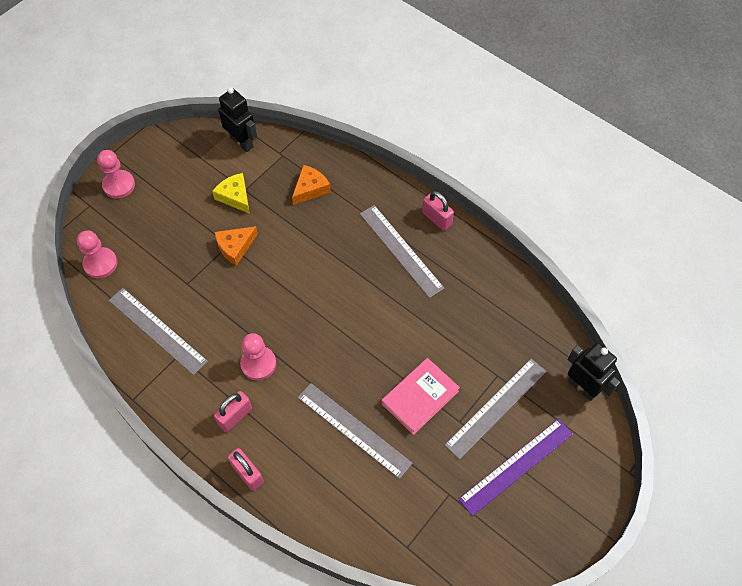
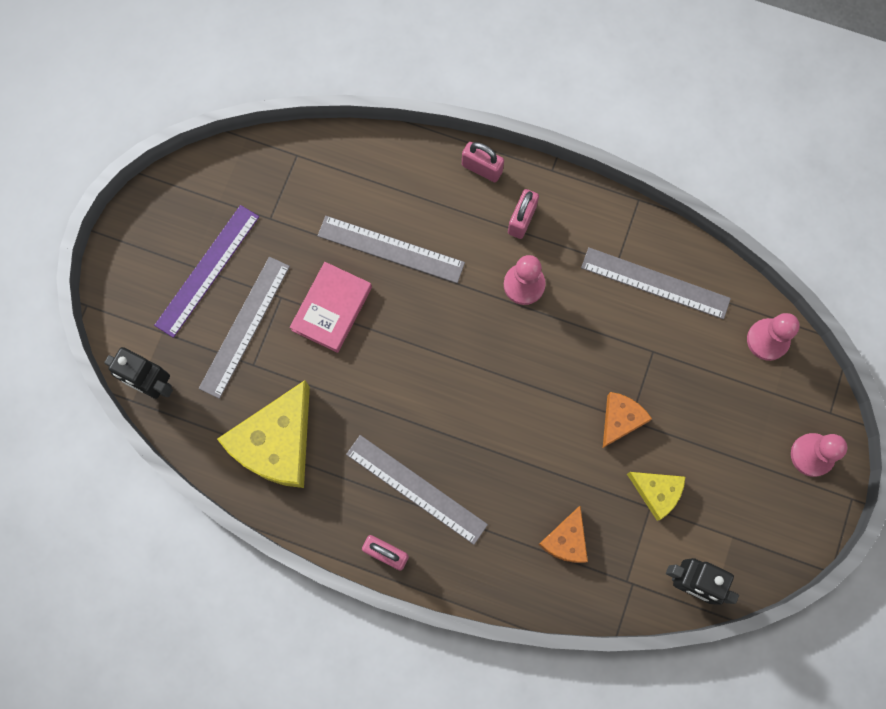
camera: 160 degrees right, 15 degrees up
(494, 312) = (277, 443): none -> yellow cheese

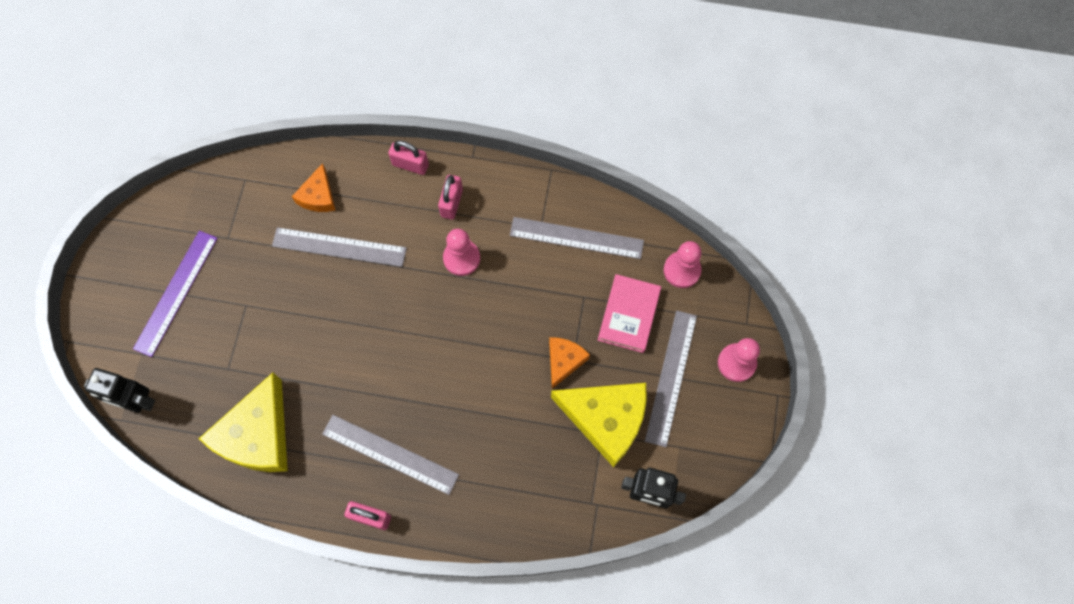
camera: 10 degrees left, 5 degrees down
(245, 326) = (216, 336): grey ruler -> grey ruler (671, 377)
(332, 309) = (293, 307): pink book -> pink book (629, 315)
(566, 540) = (531, 476): orange cheese -> orange cheese (318, 196)
(656, 492) = (606, 419): yellow cheese -> yellow cheese, size x1.88

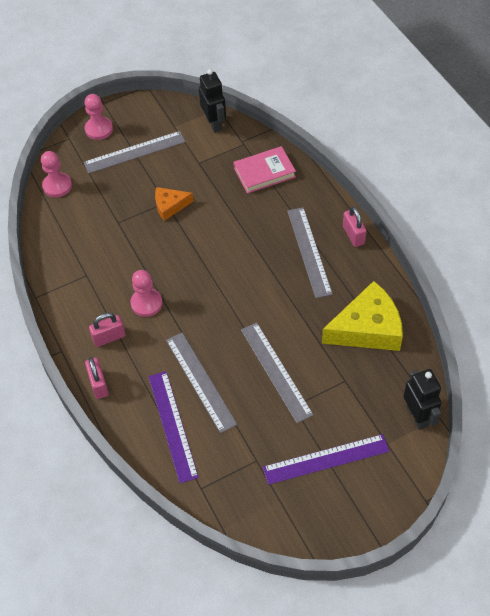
camera: 125 degrees left, 15 degrees down
(318, 196) = (172, 425): orange cheese -> purple ruler
(576, 238) = (78, 251): grey ruler -> grey ruler (276, 371)
(606, 419) = (188, 166): yellow cheese -> none
(629, 315) = (111, 193): pink book -> pink book (264, 172)

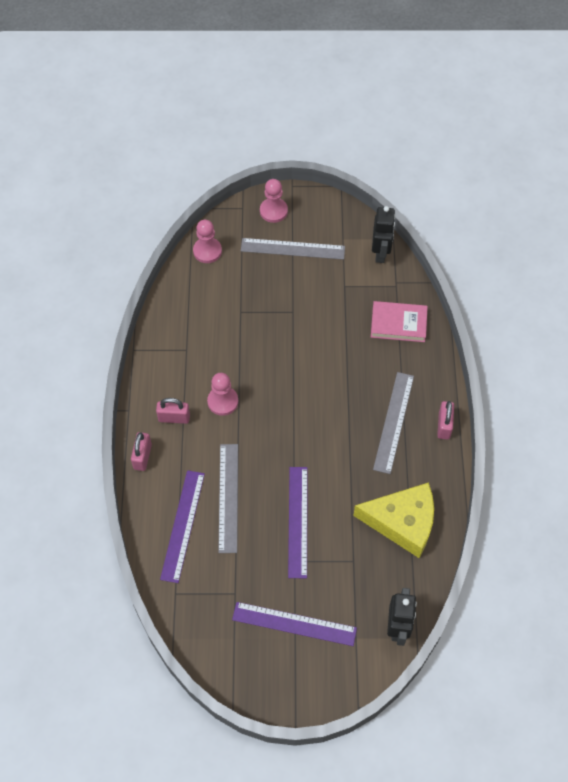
camera: 25 degrees right, 5 degrees up
(170, 206) = (294, 317): orange cheese -> none
(276, 371) = (298, 521): grey ruler -> purple ruler

